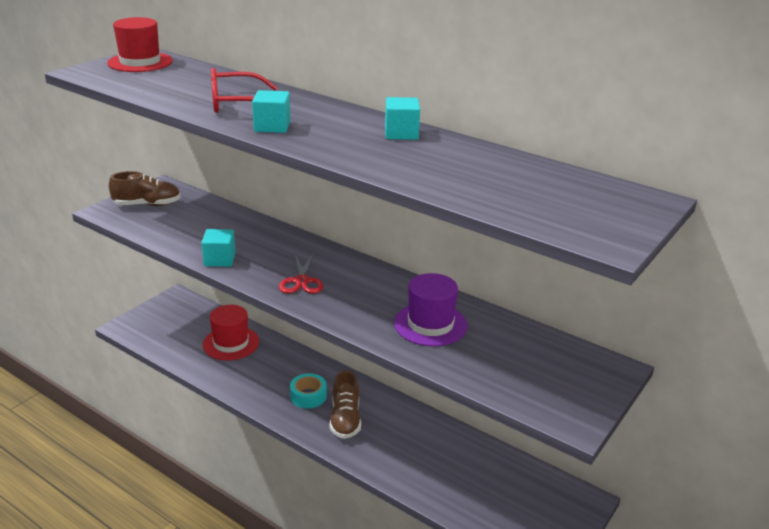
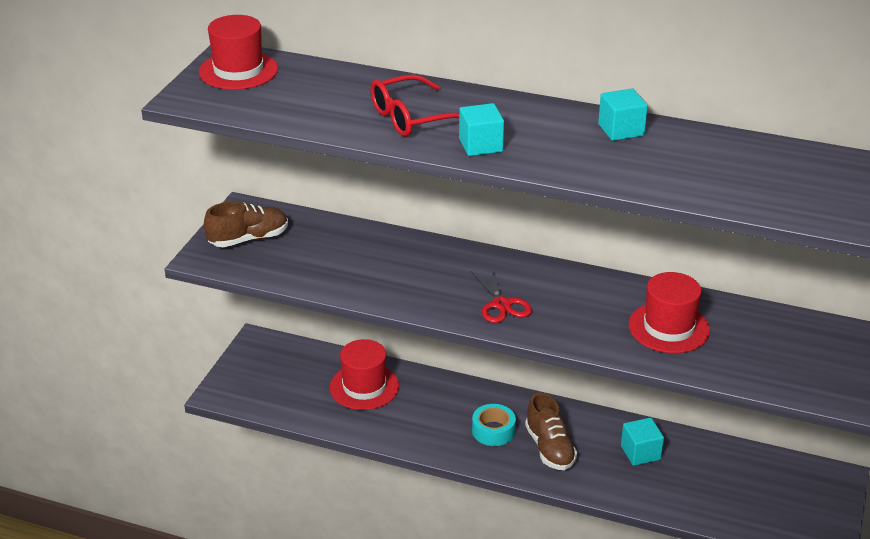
camera: 15 degrees left, 5 degrees up
(220, 259) = (391, 296): turquoise cube -> turquoise cube (640, 452)
(430, 324) = (668, 327): purple hat -> red hat

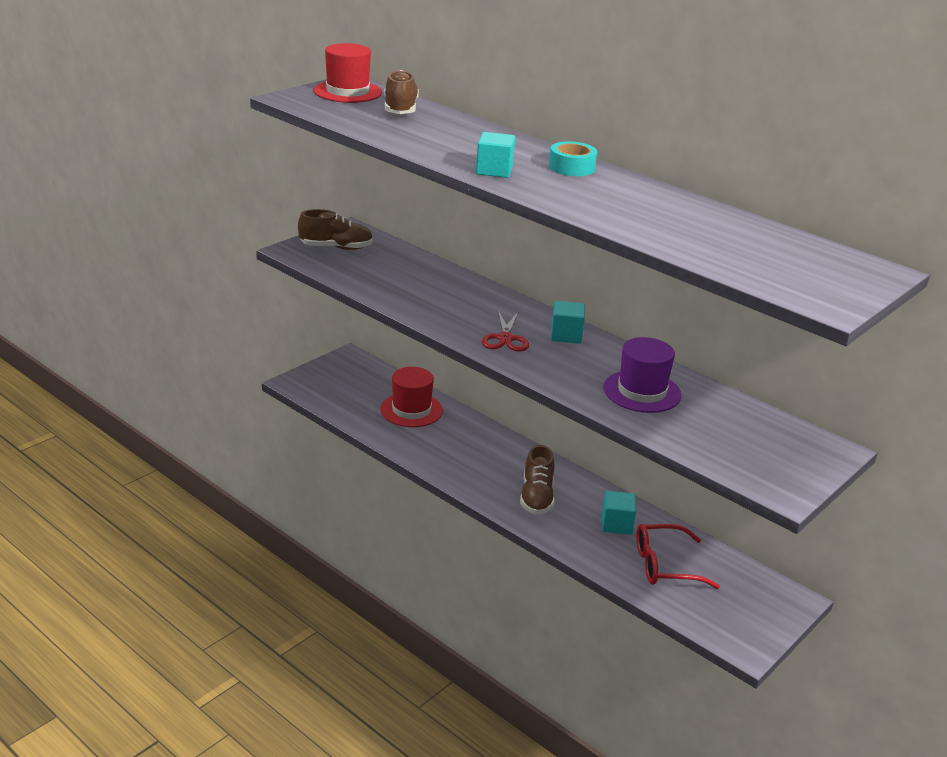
camera: 20 degrees right, 5 degrees down
(315, 82) = (400, 109): none -> brown shoe
(412, 118) = (455, 144): red glasses -> red glasses (665, 565)
(493, 431) = (496, 471): turquoise tape -> turquoise tape (571, 167)
(621, 130) = (628, 187): turquoise cube -> turquoise cube (566, 335)
(668, 327) = (642, 391): red hat -> purple hat

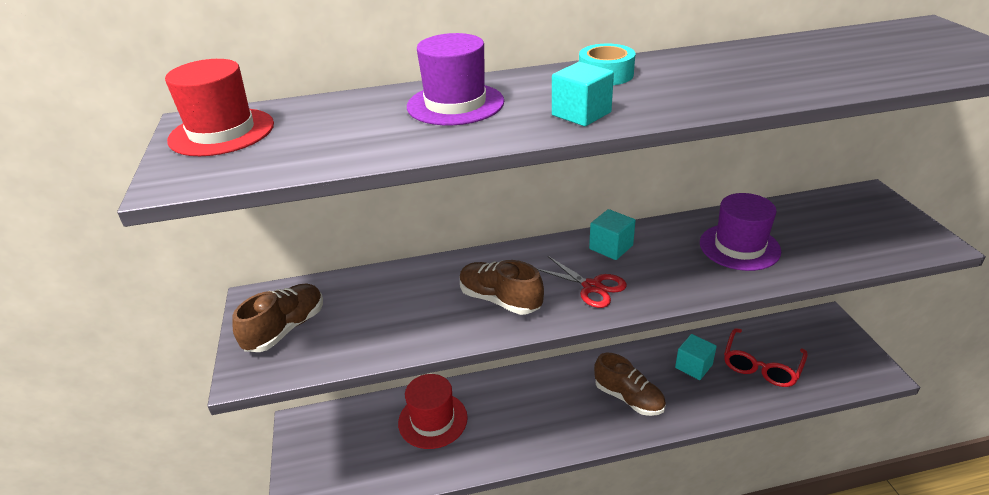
camera: 50 degrees left, 5 degrees up
(400, 109) = (329, 116): brown shoe -> brown shoe (500, 300)
(461, 135) = (455, 104): none -> purple hat

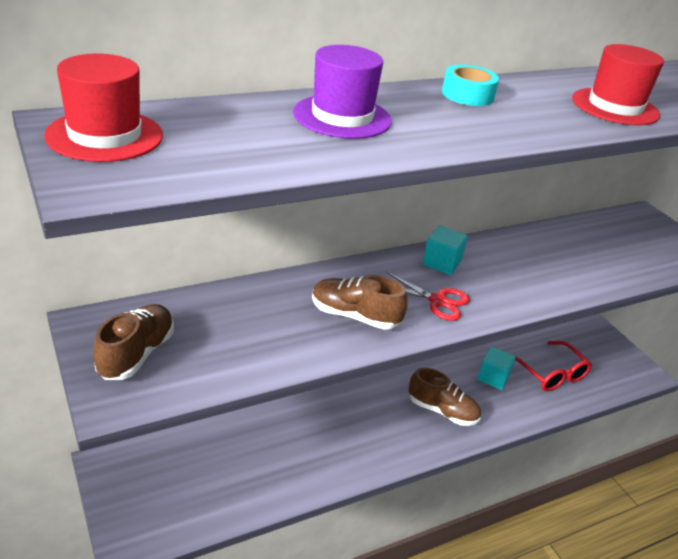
camera: 20 degrees left, 0 degrees up
(433, 420) = (255, 447): red hat -> red hat (615, 107)
(581, 114) = (469, 132): turquoise cube -> none
(739, 247) = (554, 261): purple hat -> none
(761, 366) = (551, 373): red glasses -> red glasses turned 45 degrees counterclockwise

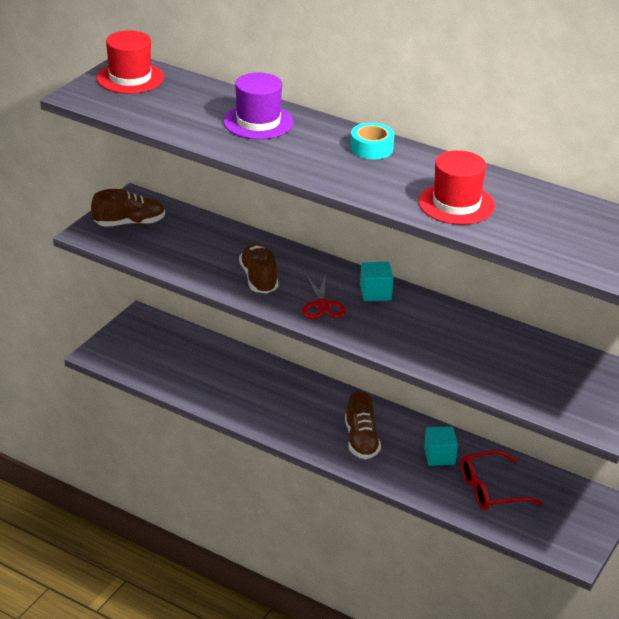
camera: 60 degrees right, 0 degrees up
(551, 373) = (491, 490): red glasses -> red glasses turned 45 degrees clockwise

